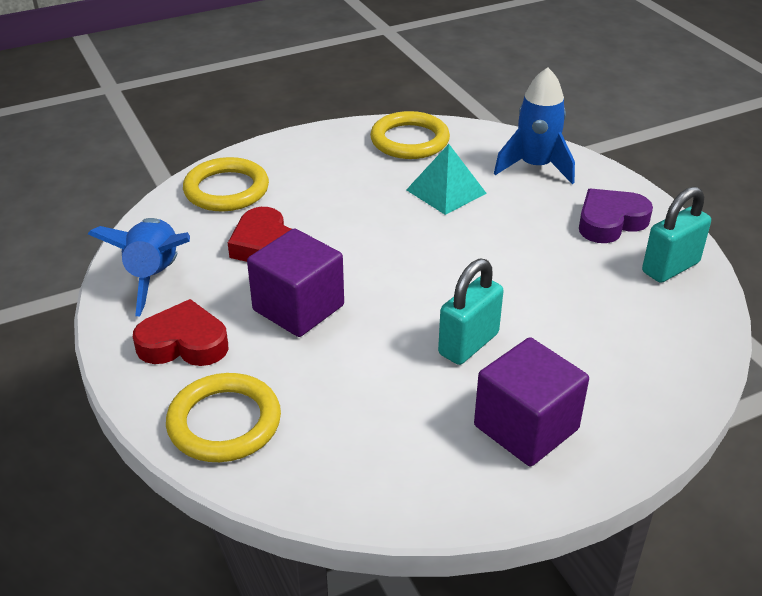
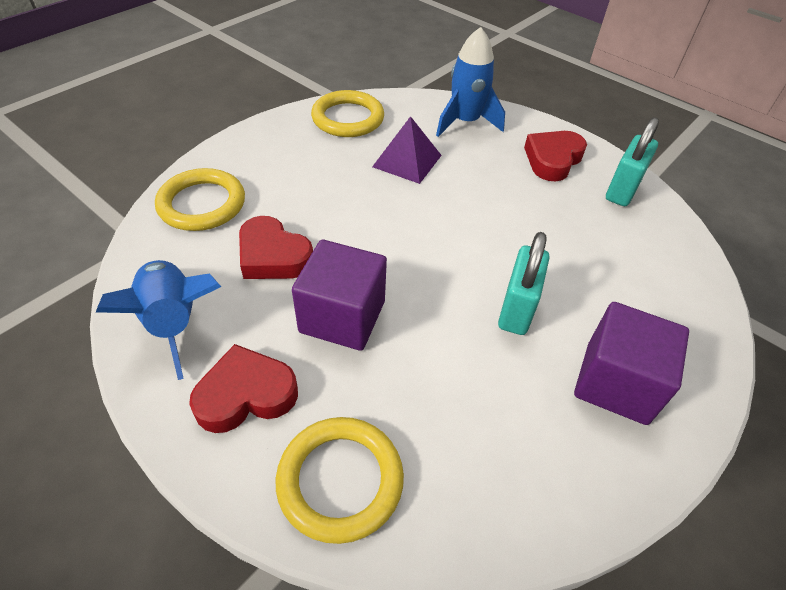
camera: 25 degrees left, 10 degrees up
(446, 191) = (407, 161): turquoise pyramid -> purple pyramid
(610, 222) = (552, 160): purple heart -> red heart

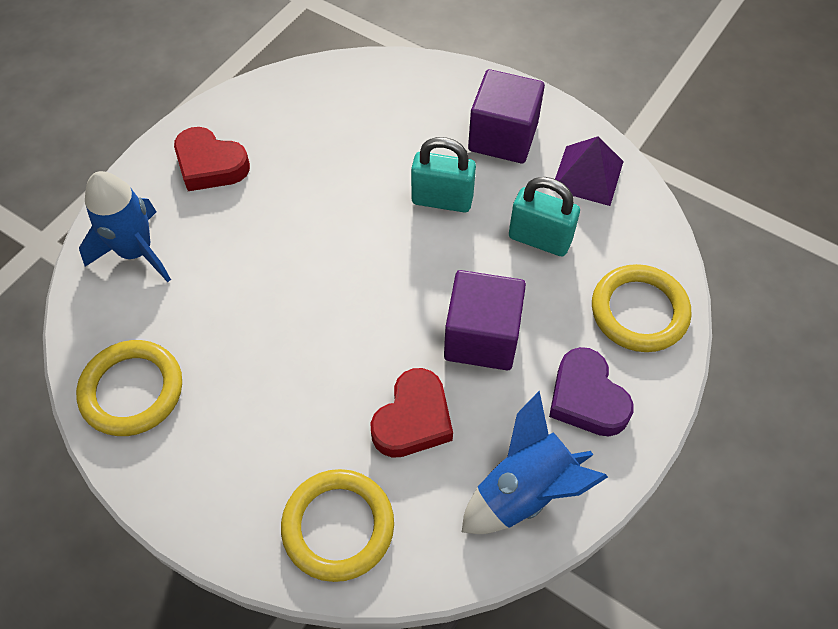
camera: 95 degrees left, 10 degrees up
(246, 395) = (586, 398): red heart -> purple heart
(407, 161) = (225, 308): purple pyramid -> purple pyramid (587, 175)
(622, 190) = (259, 110): turquoise padlock -> turquoise padlock (539, 239)

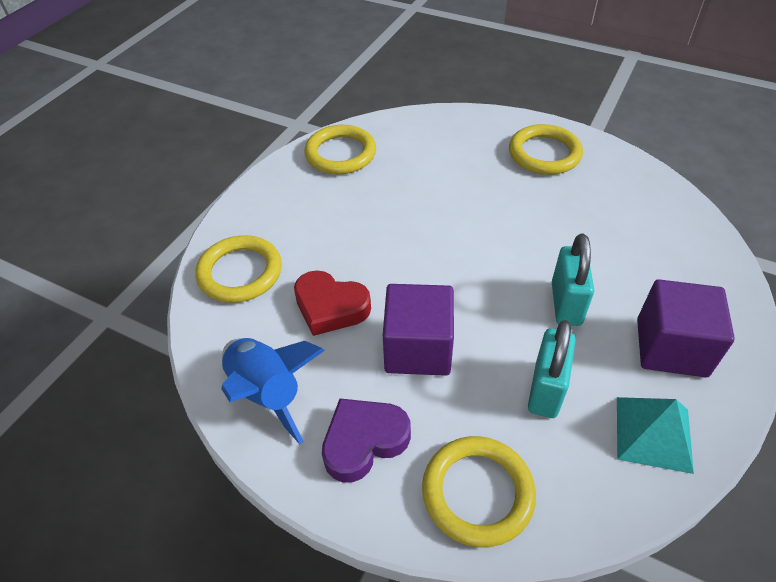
camera: 85 degrees right, 10 degrees down
(136, 252) = (451, 133): blue rocket -> none
(210, 165) = (544, 154): red heart -> yellow ring
(587, 175) = (653, 434): purple pyramid -> turquoise pyramid

